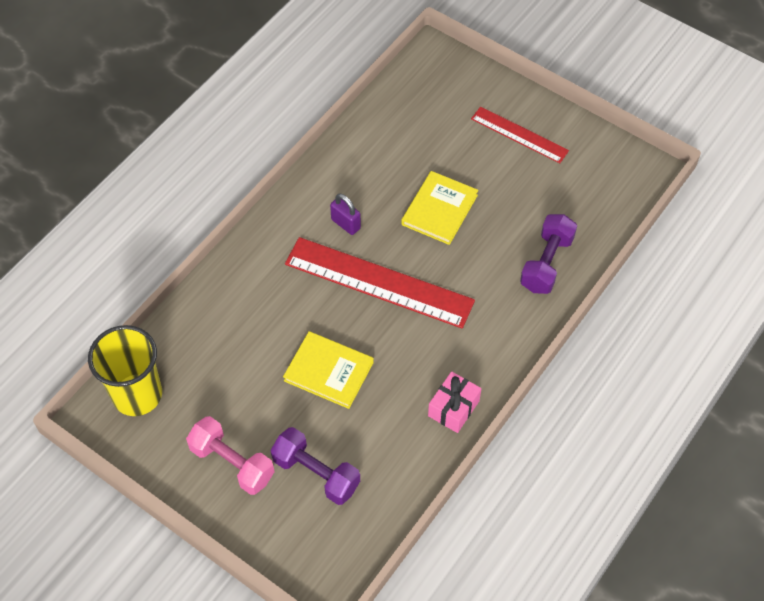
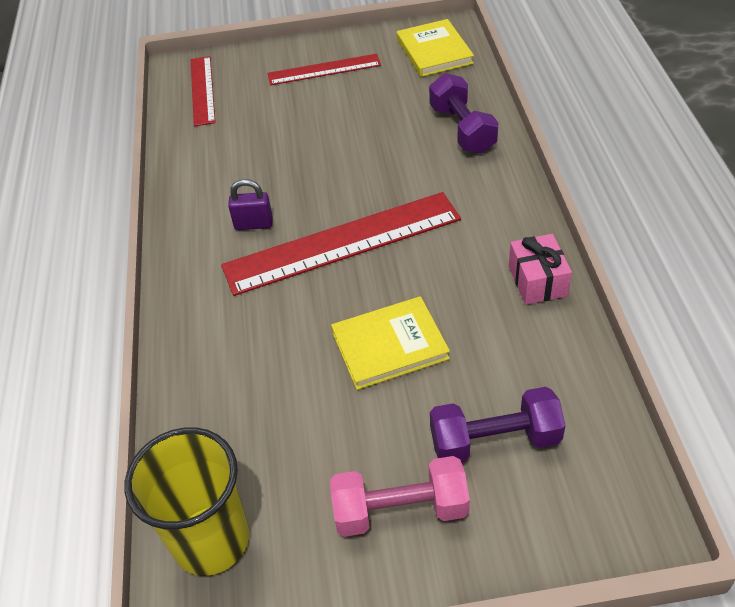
camera: 40 degrees left, 10 degrees down
(425, 87) = (202, 90): none -> red ruler
(439, 210) = (325, 157): yellow book -> yellow book (434, 51)

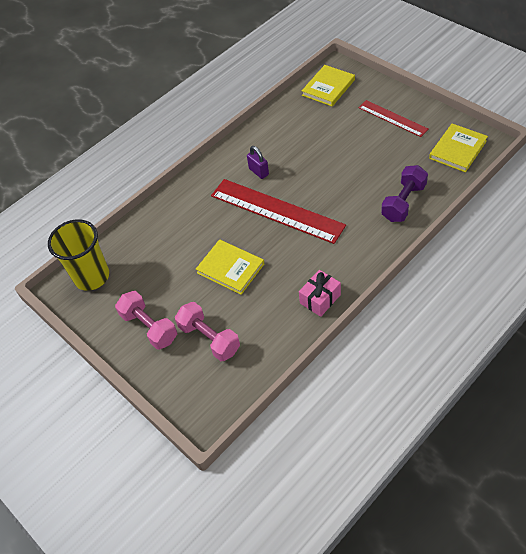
camera: 55 degrees right, 5 degrees up
(202, 90) = (328, 87): red ruler -> yellow book
(494, 440) = (209, 338): purple dumbbell -> pink dumbbell

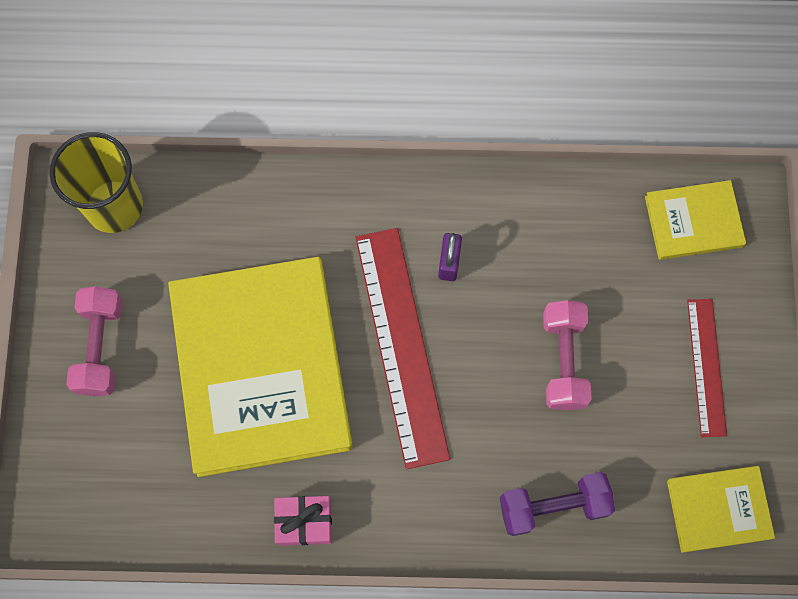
camera: 40 degrees right, 20 degrees up
(209, 338) = (141, 434): pink dumbbell -> pink dumbbell (563, 360)
(230, 268) = (261, 368): yellow book -> yellow book, size x2.19

